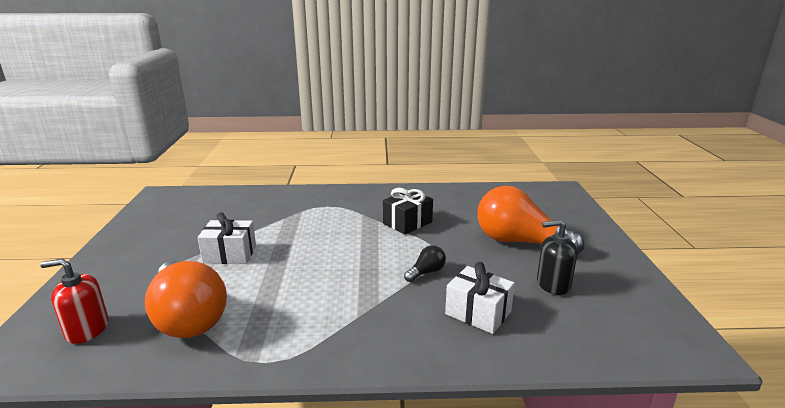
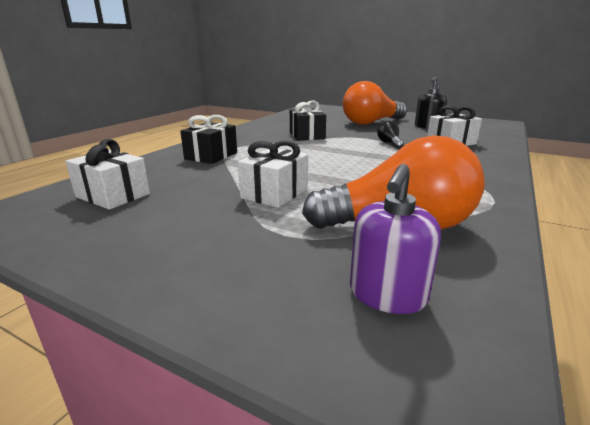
camera: 60 degrees left, 0 degrees up
(87, 329) = (387, 295): red soap dispenser -> purple soap dispenser
(200, 208) = (113, 195): none -> white gift
(301, 206) = (211, 156): none -> black gift

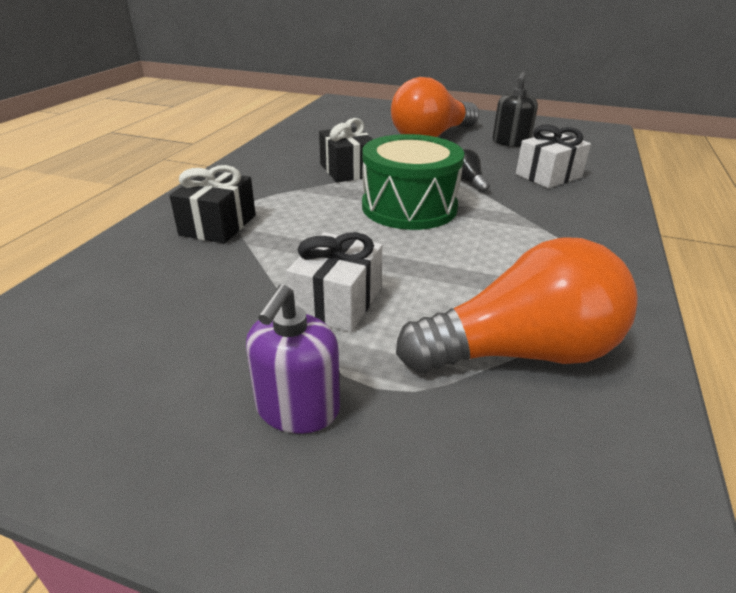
camera: 10 degrees left, 10 degrees up
(113, 195) = (94, 328): white gift -> none
(343, 153) = (409, 207): none -> green drum
(387, 295) = (537, 487): purple soap dispenser -> purple soap dispenser (297, 408)

